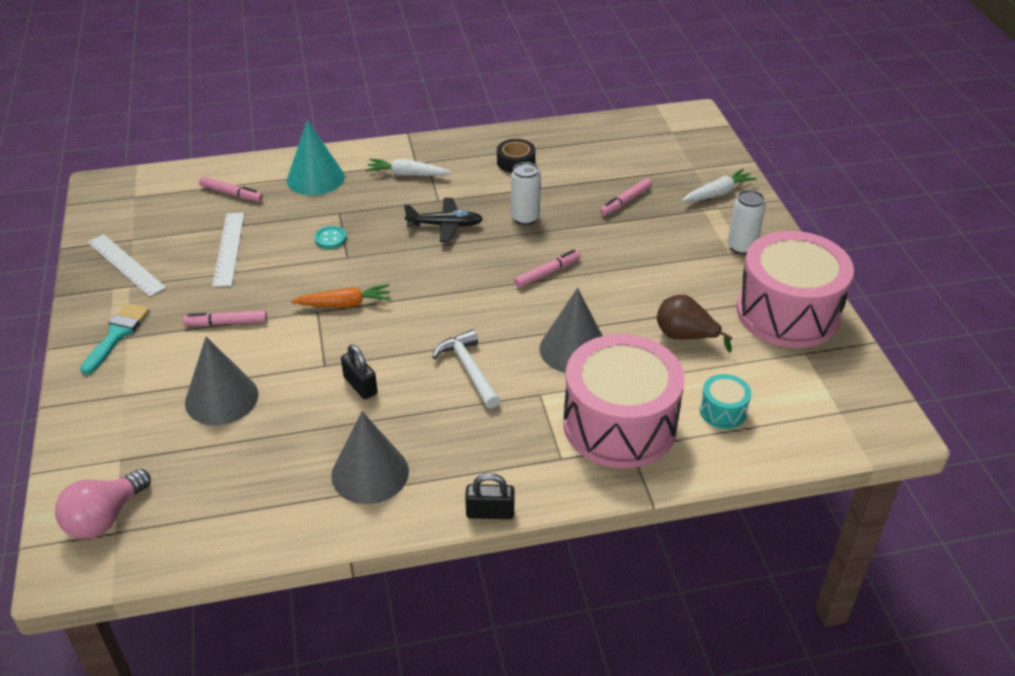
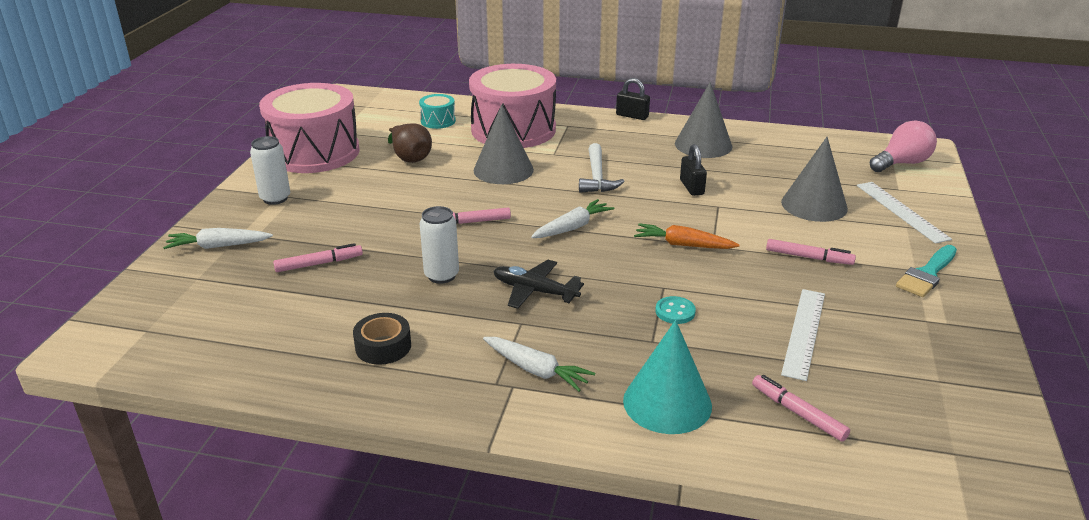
camera: 155 degrees left, 10 degrees down
(126, 265) = (938, 347): white ruler -> white ruler (901, 211)
(453, 294) = (572, 227): none -> white carrot

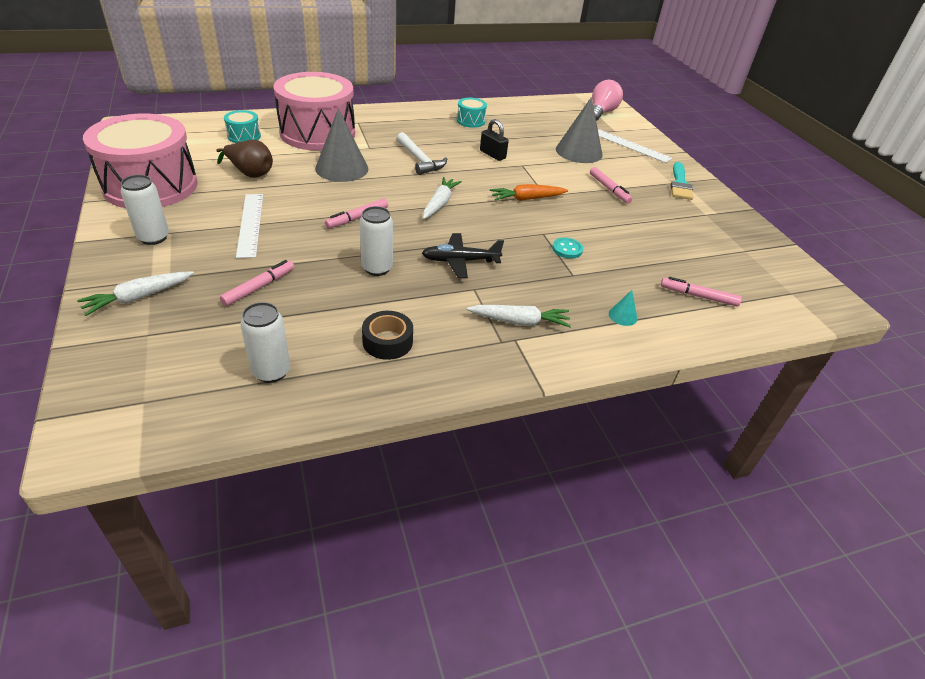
camera: 35 degrees left, 10 degrees up
(260, 339) = (271, 371): none -> white can
(632, 116) = (400, 107): black padlock -> none
(667, 403) = (623, 316): turquoise cone -> turquoise cone, size x0.43
(703, 145) = (470, 121): grey cone -> turquoise drum
(804, 332) = (652, 241): white ruler -> white ruler (250, 224)
(808, 257) = (609, 189): pink marker -> pink marker turned 75 degrees clockwise

